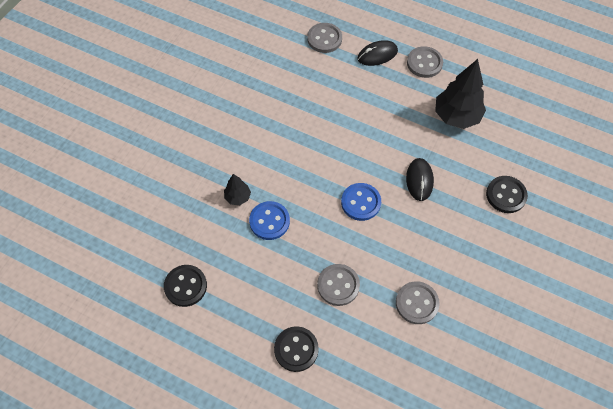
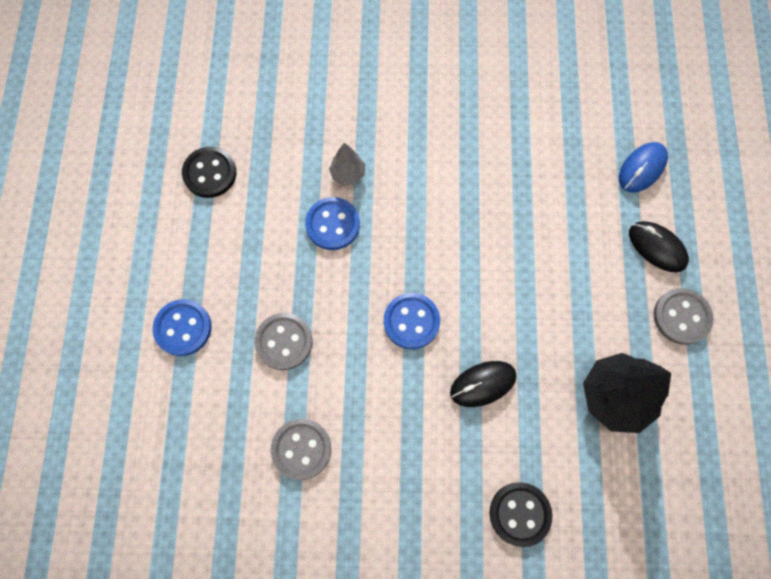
camera: 65 degrees right, 10 degrees up
(238, 197) = (348, 174): black tree -> grey tree
(296, 349) = (183, 328): black button -> blue button
(324, 39) = (642, 168): grey button -> blue mouse

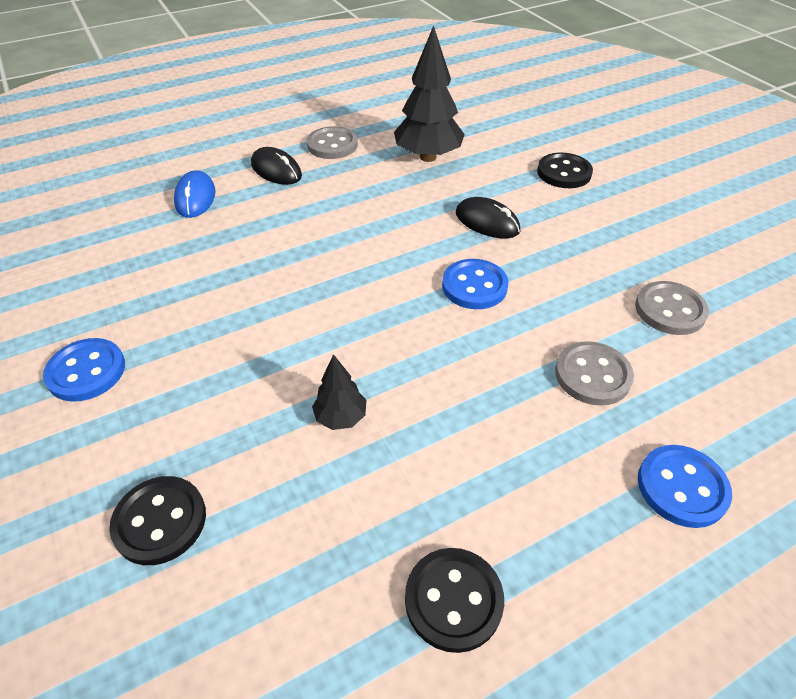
camera: 120 degrees left, 25 degrees down
(333, 224) = (420, 399): blue button -> blue button (86, 371)
(337, 65) = (160, 521): none -> black button
(348, 174) = (341, 417): grey tree -> black tree
(642, 168) = (195, 198): blue mouse -> blue mouse turned 75 degrees clockwise
(657, 247) = (276, 170): black mouse -> black mouse turned 60 degrees counterclockwise

